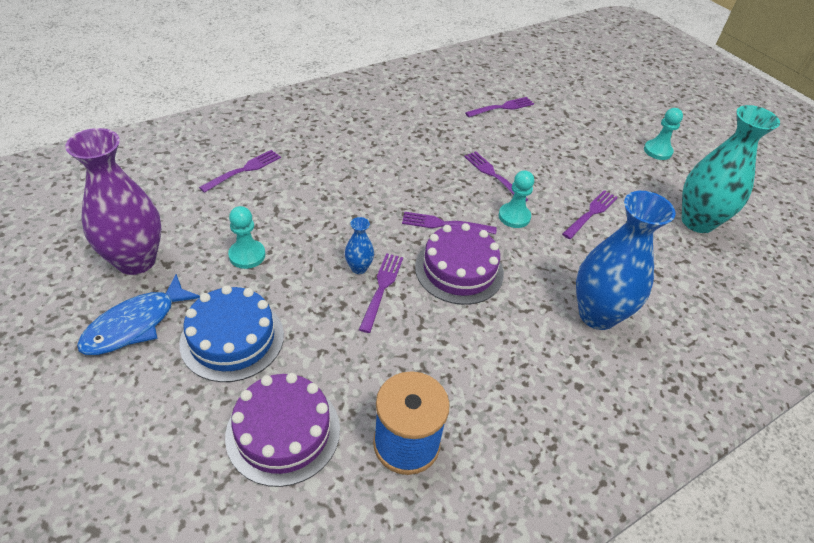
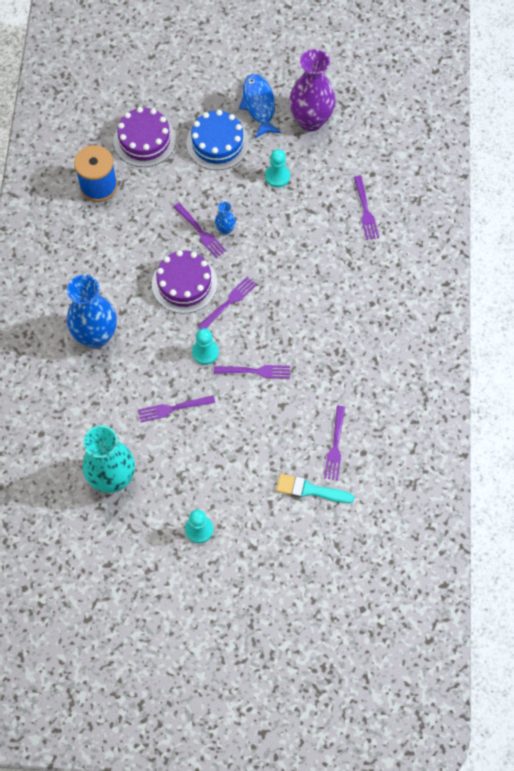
camera: 130 degrees right, 20 degrees up
(551, 108) = (310, 490): none -> turquoise brush
(591, 213) = (173, 408): purple fork -> purple fork turned 90 degrees clockwise

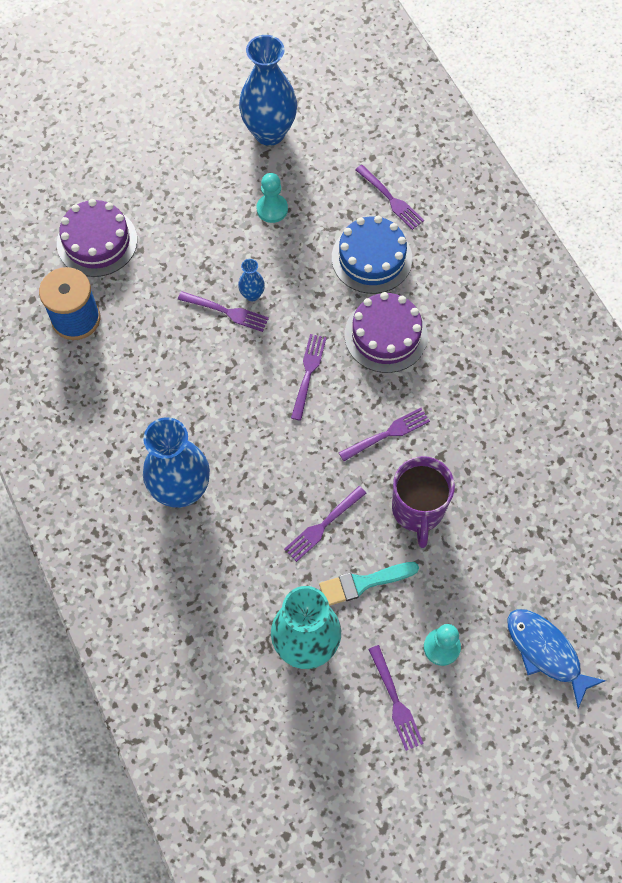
camera: 30 degrees left, 0 degrees up
(184, 283) = (245, 378): purple cake -> purple cake (386, 335)
(205, 352) = (318, 442): turquoise pawn -> none
(217, 143) = (182, 205): blue cake -> blue cake (371, 258)
(242, 433) = (418, 510): none -> purple mug
(259, 105) = (202, 143): blue fish -> blue fish (546, 652)
(310, 120) = (269, 132): purple vase -> blue vase
(310, 490) = (532, 533): turquoise brush -> turquoise brush (363, 583)
(335, 446) = (527, 469): purple fork -> purple fork (395, 701)

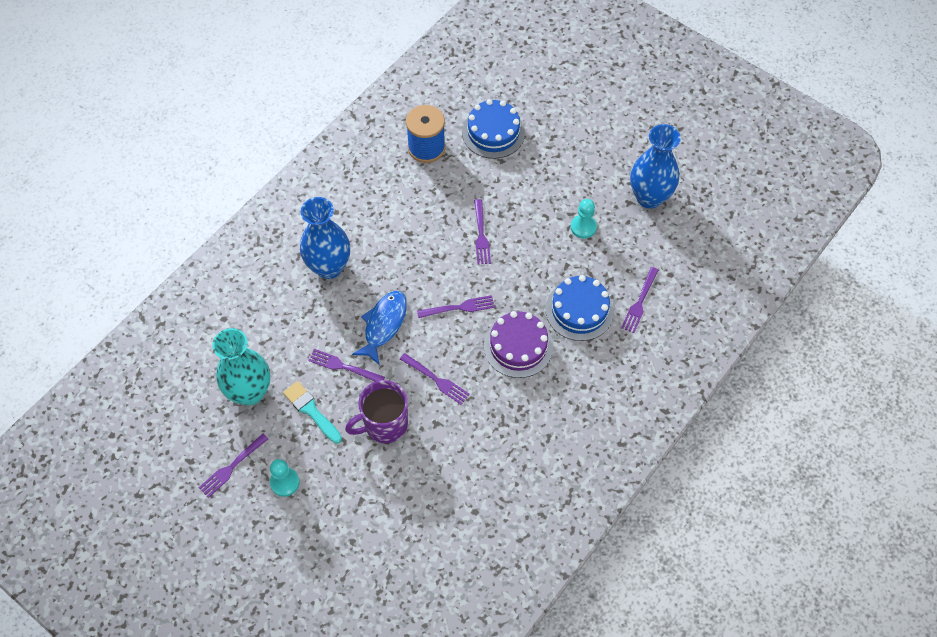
camera: 65 degrees right, 5 degrees down
(97, 241) = (493, 132): purple cake -> blue cake
(252, 295) = (504, 245): blue vase -> none
(546, 652) = (311, 557): blue fish -> blue fish (384, 325)

